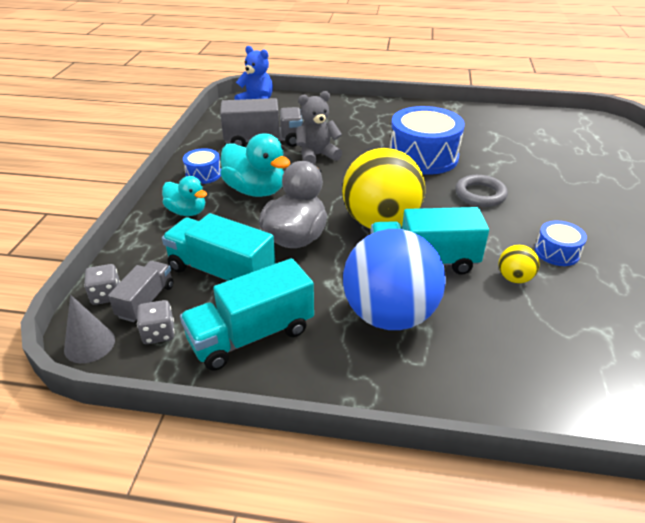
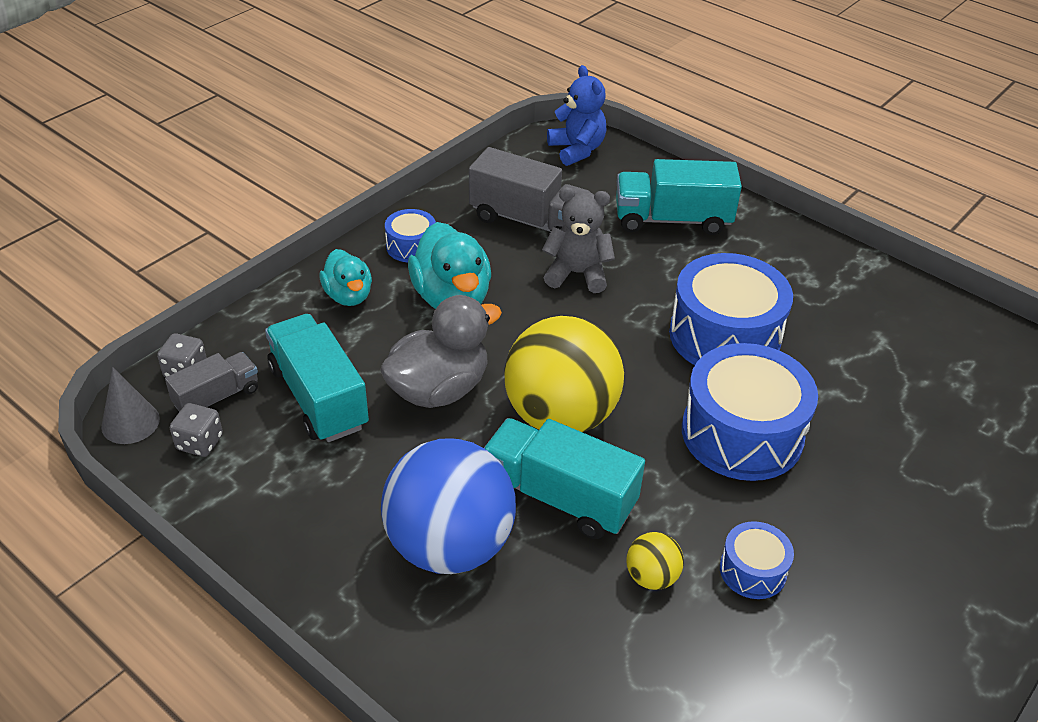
camera: 30 degrees right, 5 degrees up
(251, 335) = (284, 492): turquoise truck -> turquoise truck (672, 220)
(480, 194) = (742, 433): grey ring -> blue drum

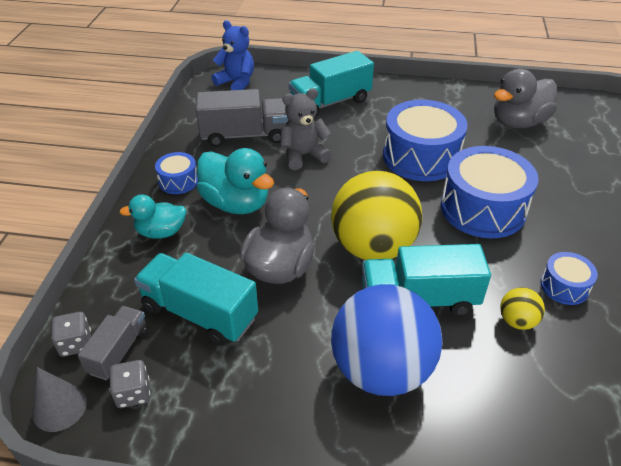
camera: 30 degrees left, 0 degrees up
(348, 296) = (161, 232): turquoise duck -> turquoise duck turned 135 degrees clockwise
(911, 347) = (518, 122): none -> grey duck

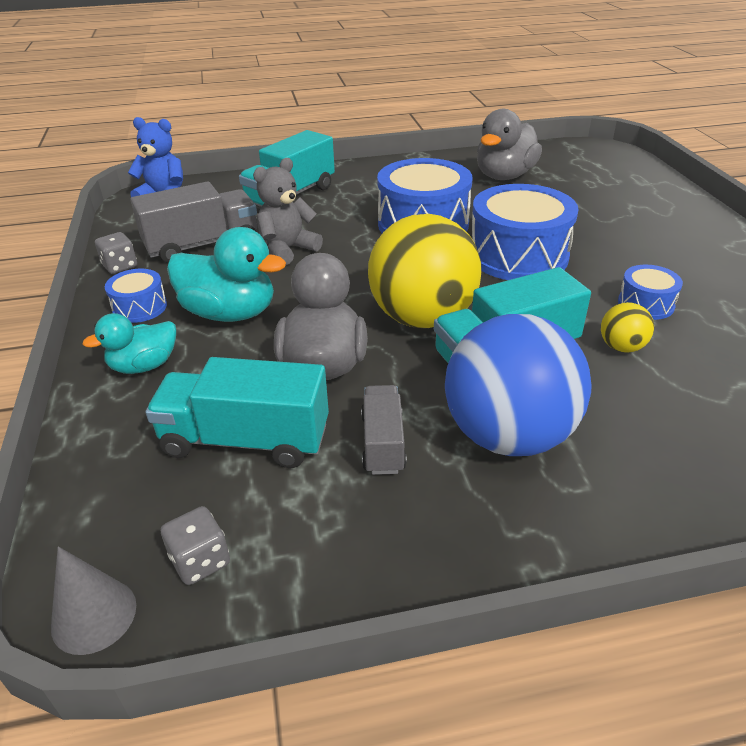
camera: 20 degrees left, 5 degrees down
(76, 343) = (81, 526): grey dice -> grey dice (120, 266)
(119, 351) = (152, 516): grey truck -> grey truck (383, 443)

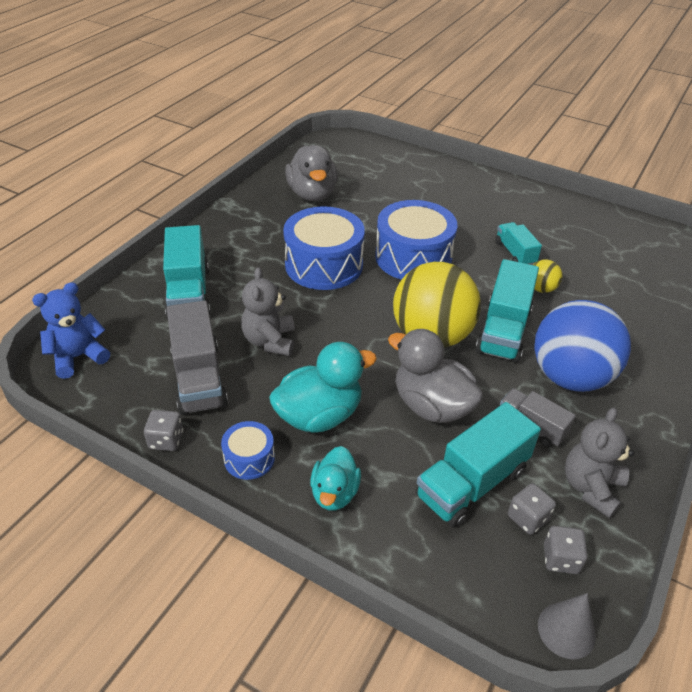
camera: 50 degrees left, 5 degrees up
(202, 245) = (199, 378): grey truck -> grey truck turned 150 degrees clockwise
(237, 504) = (528, 518): none -> grey dice
(343, 536) = (591, 487): none -> grey teddy bear
(645, 304) = (515, 253): blue drum -> turquoise truck

